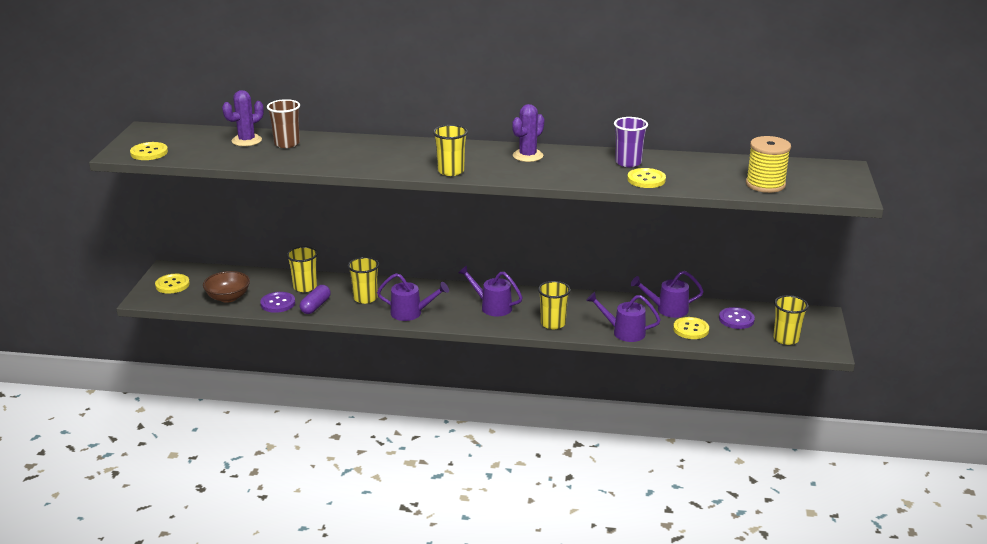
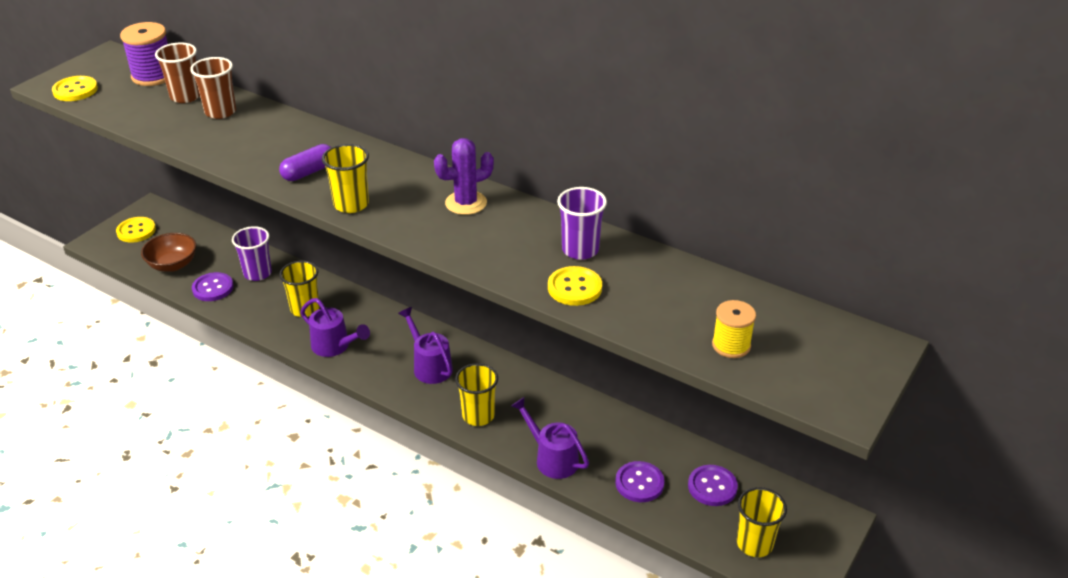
camera: 25 degrees right, 10 degrees up
(203, 134) = (153, 76): none -> purple spool
(246, 140) = (185, 96): purple cactus -> brown cup
(305, 287) = (257, 273): yellow cup -> purple cup
(315, 306) = (246, 304): purple capsule -> purple capsule (309, 172)
(667, 309) = (634, 439): purple watering can -> none
(691, 329) = (639, 483): yellow button -> purple button
(765, 184) = (731, 345): yellow spool -> yellow spool, size x0.65

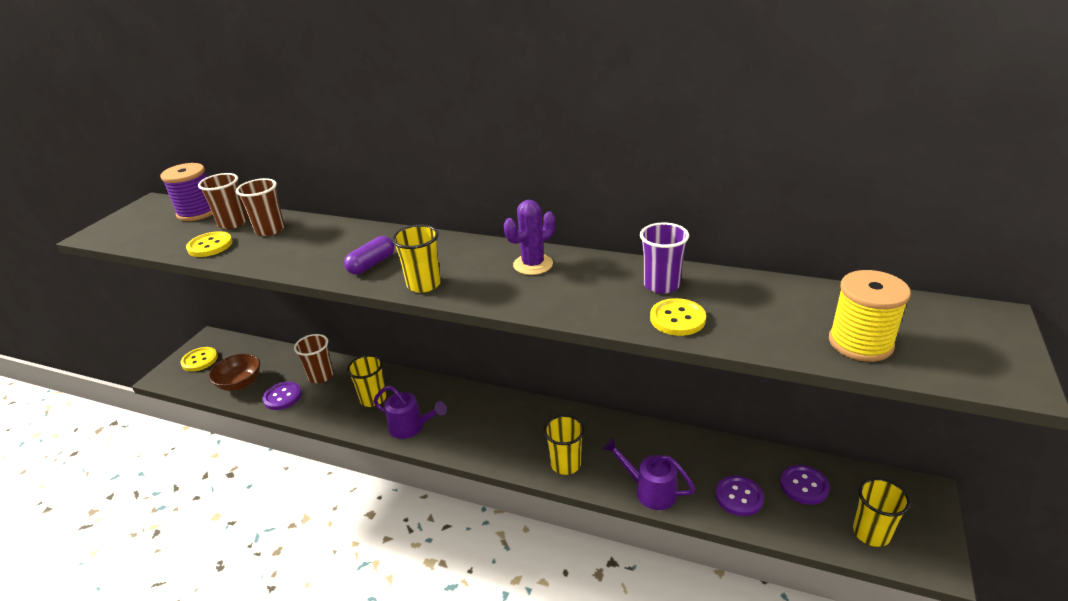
camera: 10 degrees left, 5 degrees down
(75, 90) = (123, 235): yellow button -> yellow button (210, 246)
(257, 273) = (321, 376): purple cup -> brown cup
(429, 366) = (504, 427): purple watering can -> none
(731, 345) = (860, 343): yellow spool -> yellow spool, size x1.54

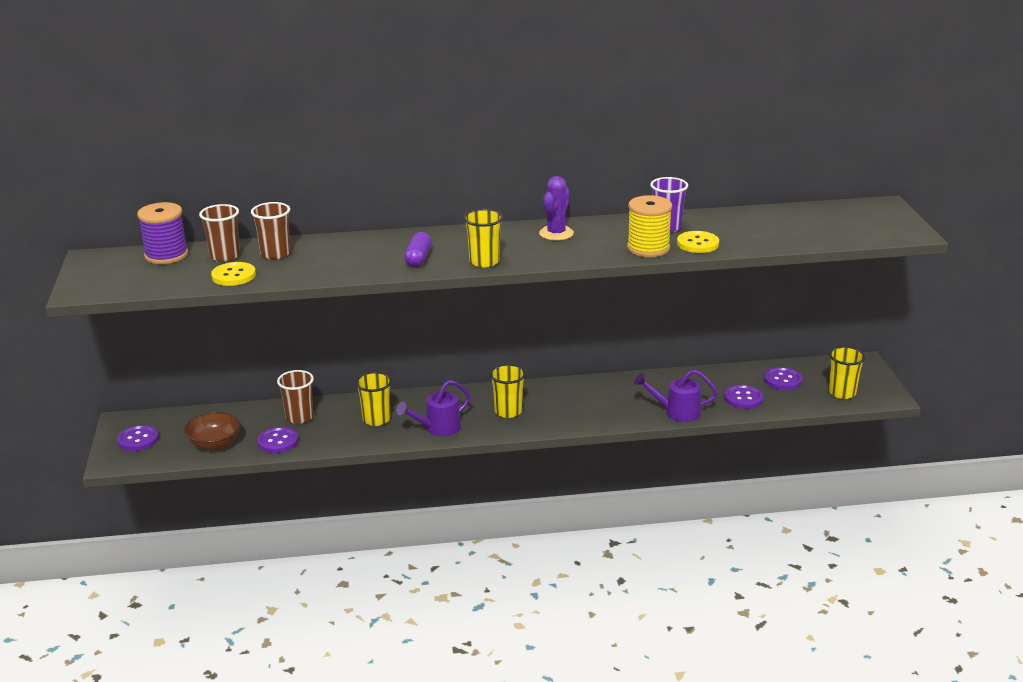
camera: 30 degrees left, 5 degrees down
(200, 360) = (138, 439): yellow button -> purple button
(411, 427) = (437, 428): purple watering can -> purple watering can turned 150 degrees clockwise
(565, 464) = (598, 415): yellow cup -> yellow cup (508, 411)
(860, 343) = (820, 233): yellow spool -> yellow spool (648, 248)

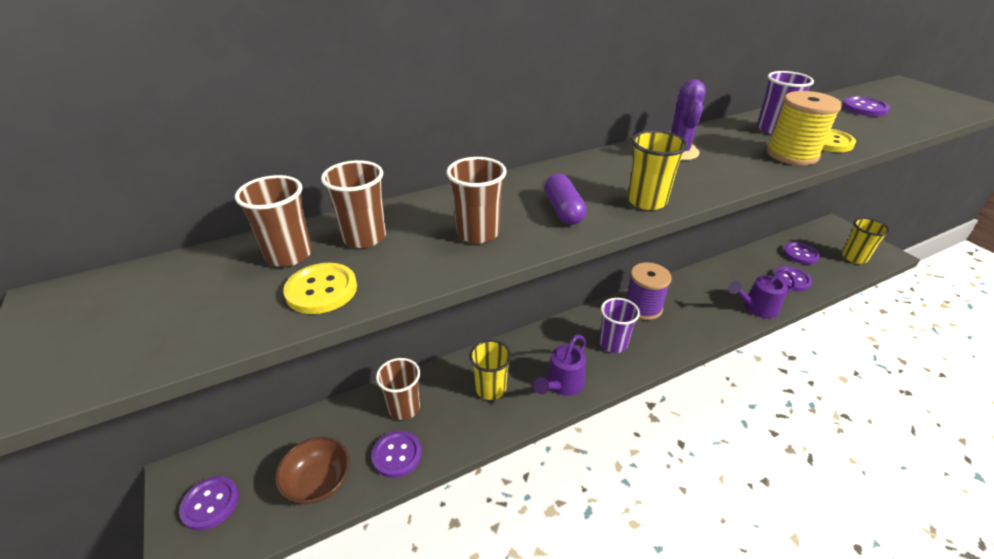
camera: 20 degrees left, 10 degrees up
(166, 255) = (191, 270): purple spool -> purple spool (643, 307)
(348, 262) = (478, 233): none -> brown cup
(508, 411) = (613, 343): yellow cup -> purple cup
(789, 222) = (864, 108): none -> purple button

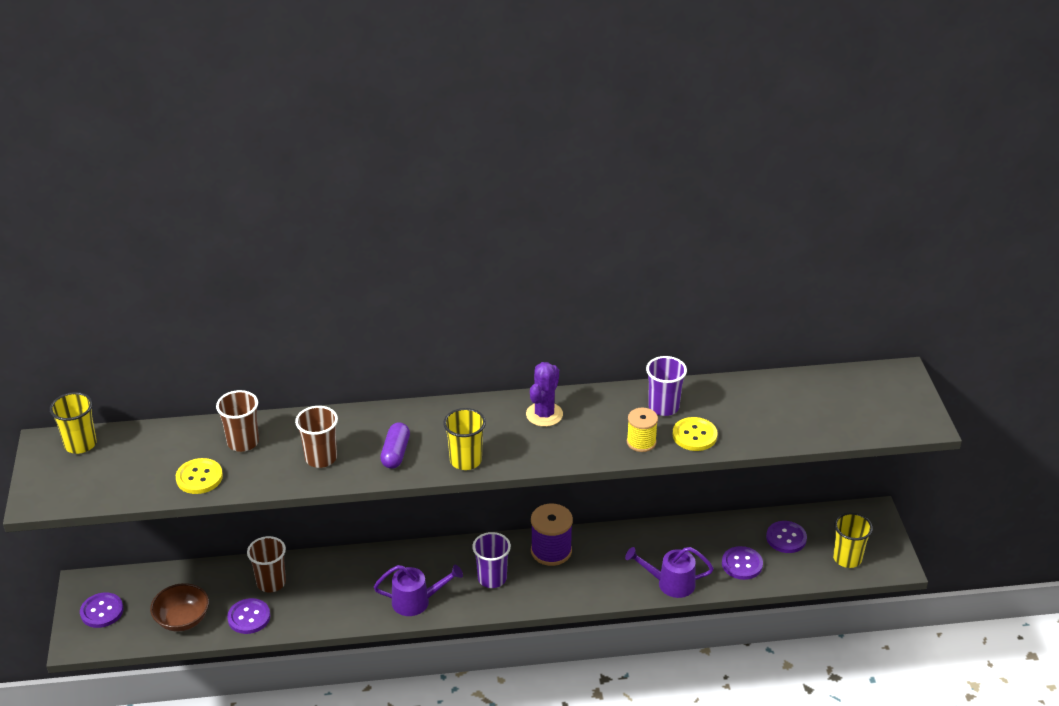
camera: 20 degrees right, 0 degrees up
(289, 255) = (189, 445): brown cup -> none
(490, 389) = (352, 587): yellow cup -> yellow cup (80, 444)
(561, 385) = (417, 601): purple watering can -> purple watering can turned 150 degrees counterclockwise
(791, 154) = (641, 442): yellow spool -> yellow spool, size x0.65
(864, 108) = (795, 400): purple button -> none

